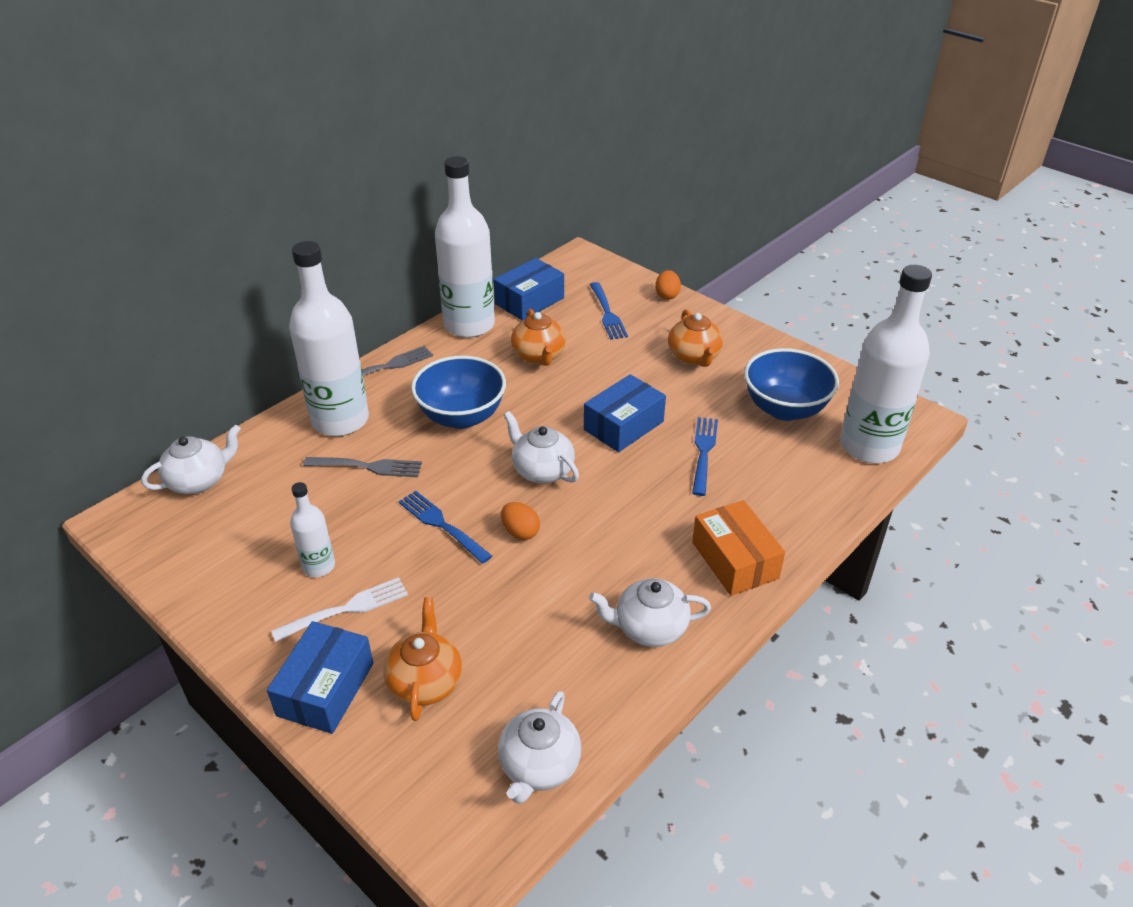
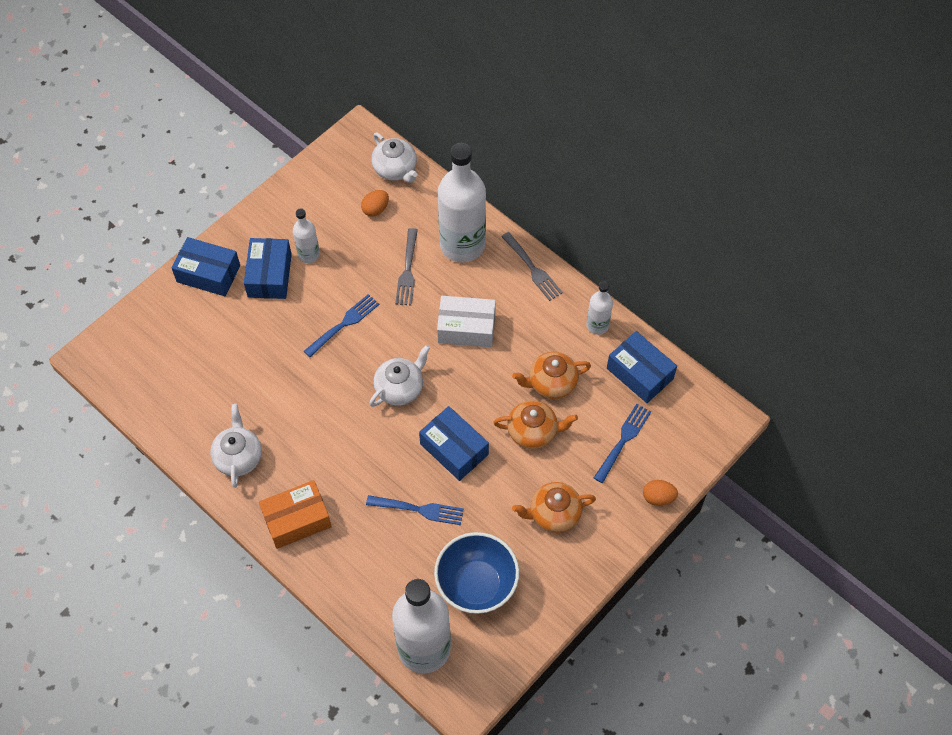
camera: 90 degrees right, 20 degrees up
(345, 609) = (269, 275): white fork -> blue box
(425, 681) = (208, 326): orange teapot -> orange teapot (533, 432)
(461, 416) = (466, 328): blue bowl -> white box
(469, 325) = (597, 325): white bottle -> white bottle, size x0.48
(520, 532) = (334, 375): orange egg -> orange egg (375, 209)
(539, 766) = (142, 391): white teapot -> none
(607, 313) = (623, 441): blue fork -> blue fork turned 135 degrees clockwise

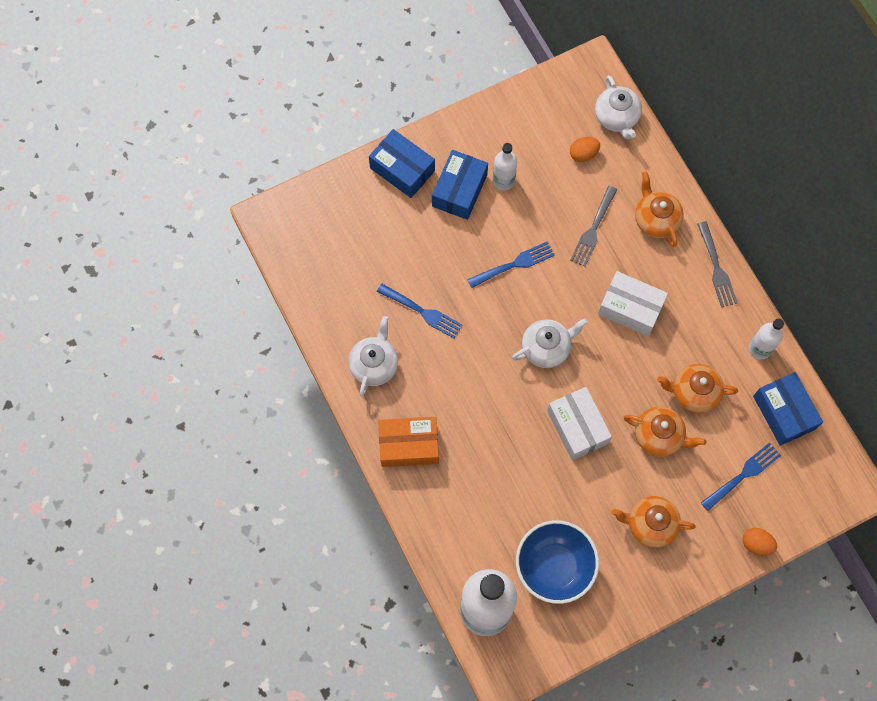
camera: 20 degrees right, 10 degrees up
(418, 509) = (524, 475): blue fork -> blue fork (421, 311)
(454, 449) = (577, 427): blue box -> white box
(462, 245) = (656, 220): white bottle -> orange teapot

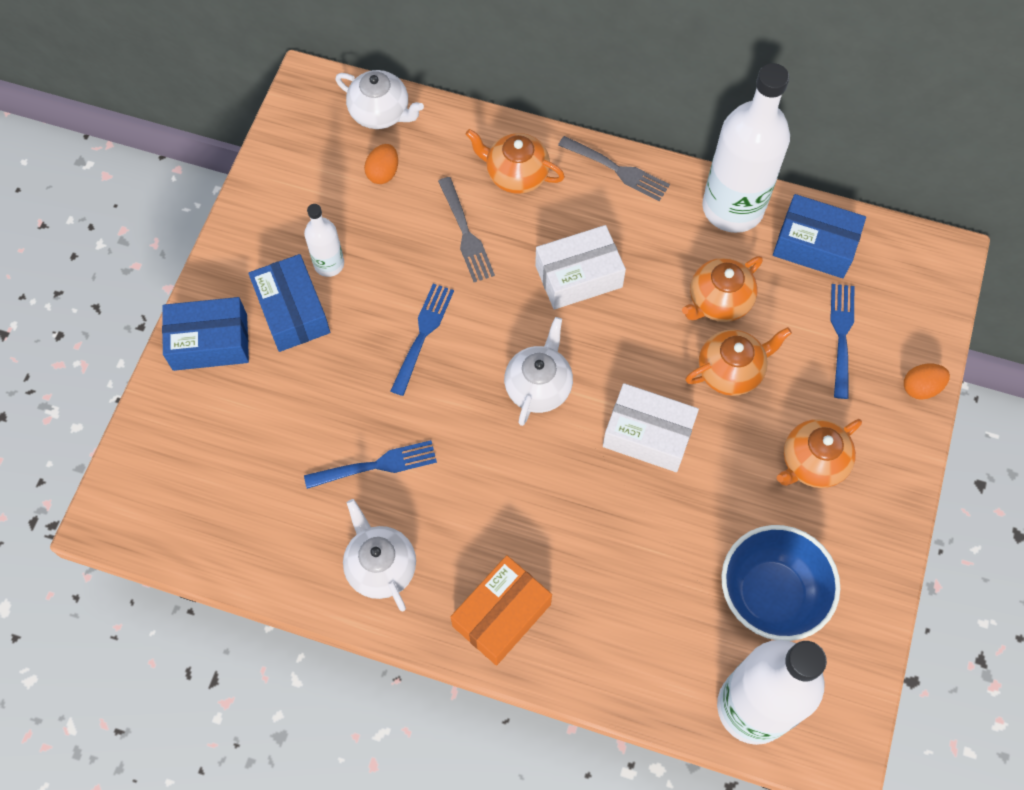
camera: 45 degrees left, 5 degrees down
(759, 349) = (732, 208): white bottle -> white bottle, size x2.07

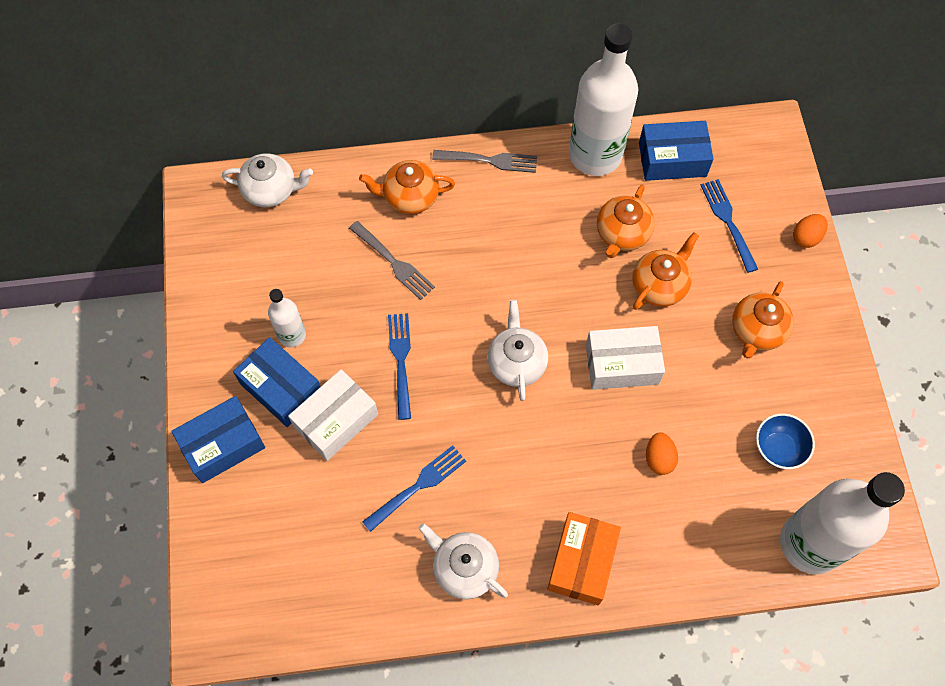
camera: 25 degrees left, 0 degrees up
(383, 173) = (299, 240): orange egg -> orange egg (659, 458)
(578, 276) = (502, 259): white box -> white box (336, 420)
(770, 594) = (778, 448): blue bowl -> blue bowl, size x0.59

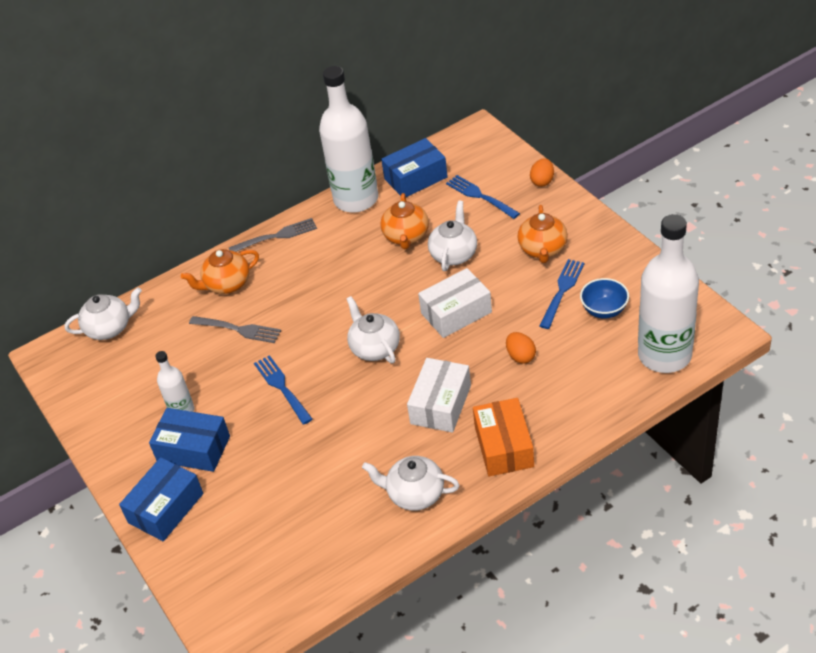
camera: 20 degrees left, 20 degrees down
(336, 420) = (252, 449): white box -> white box (440, 404)
(417, 487) = (345, 460): blue fork -> blue fork (562, 291)
(659, 285) = (454, 254): orange teapot -> white teapot

